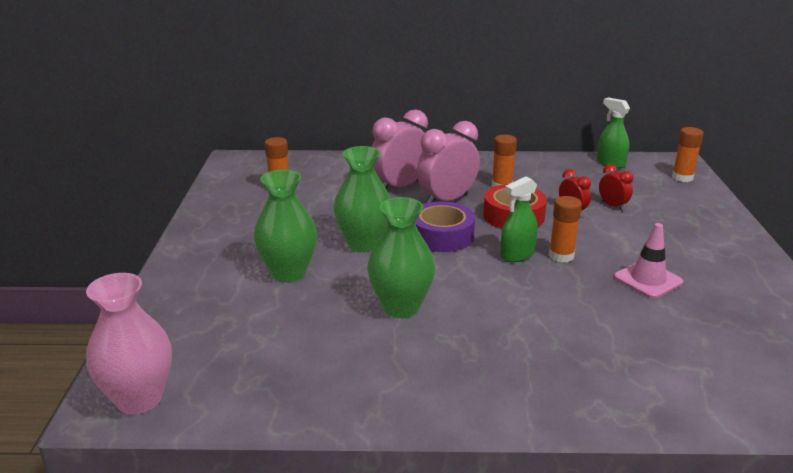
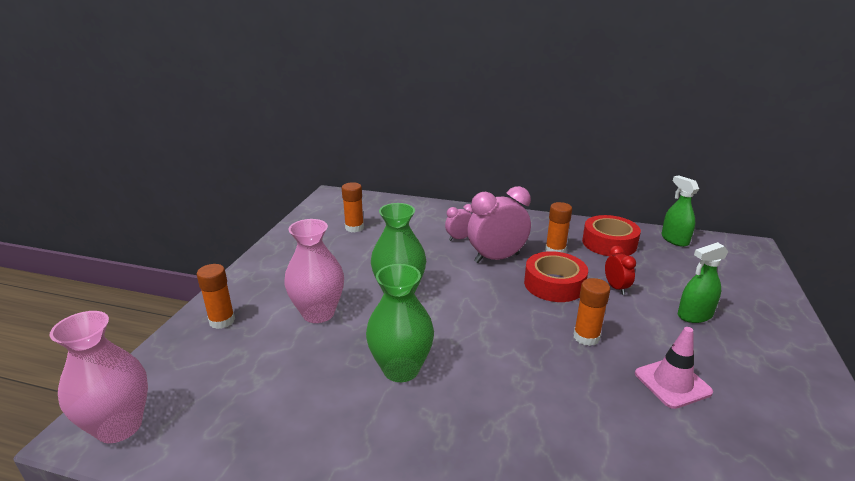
camera: 15 degrees right, 0 degrees up
(288, 273) = (318, 313): green vase -> pink vase
(400, 186) = (459, 238): pink clock -> pink clock, size x0.52
(441, 235) = (475, 295): purple tape -> none
(517, 255) = (540, 329): green spray bottle -> green spray bottle (694, 315)
(551, 173) = (609, 243): none -> red tape
(612, 206) = (661, 287): red clock -> none
(682, 177) = (748, 265): orange glue stick -> orange glue stick (222, 321)

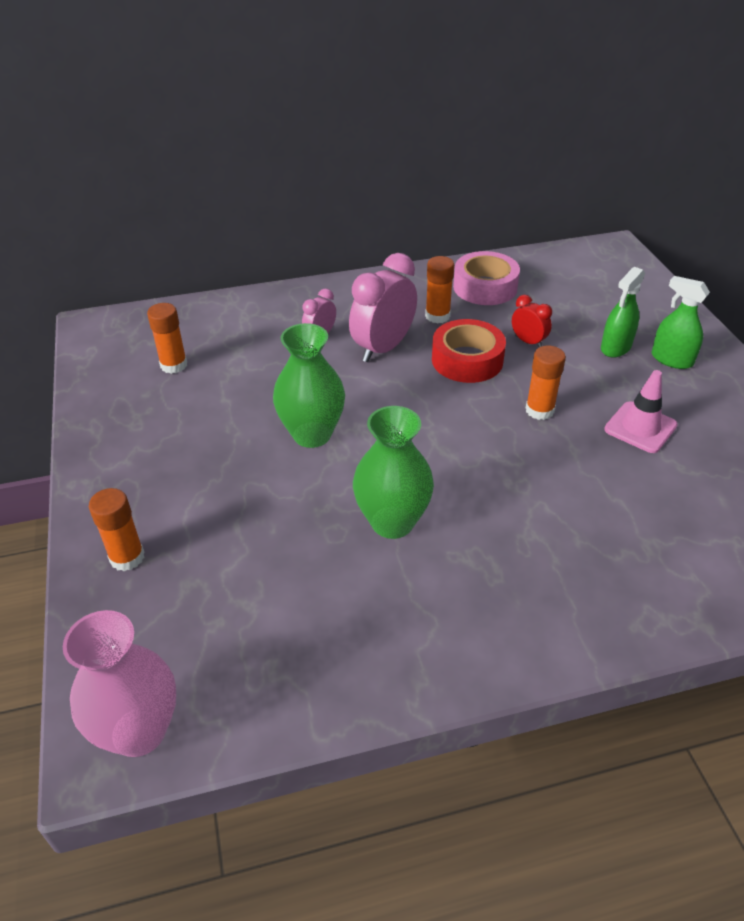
camera: 30 degrees left, 15 degrees up
(318, 313) = (240, 497): pink vase -> none
(609, 243) = (485, 287): red tape -> pink tape
(674, 240) = (544, 261): green spray bottle -> green spray bottle (671, 359)

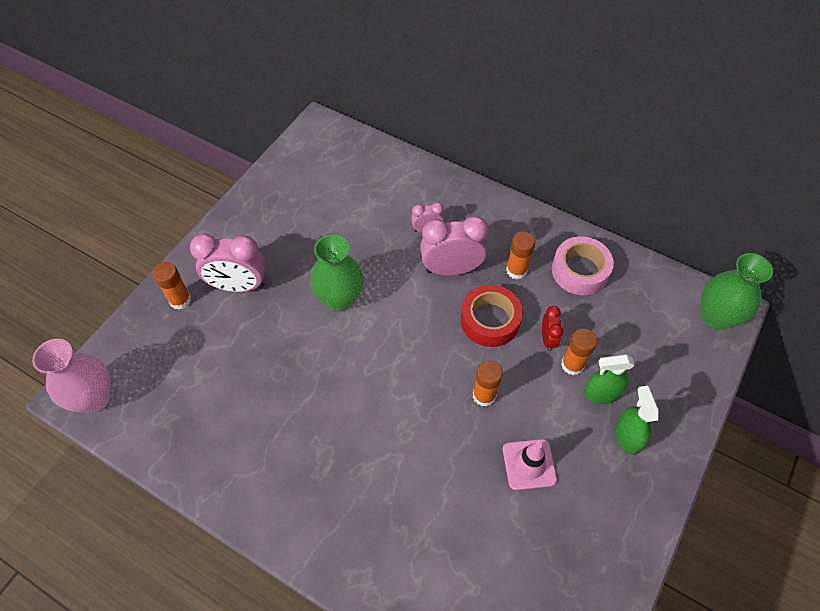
camera: 45 degrees right, 15 degrees up
(174, 365) = (327, 189): orange glue stick -> orange glue stick (572, 365)
(184, 497) = (239, 286): none -> pink clock
(392, 522) = (311, 393): green vase -> green vase (716, 317)

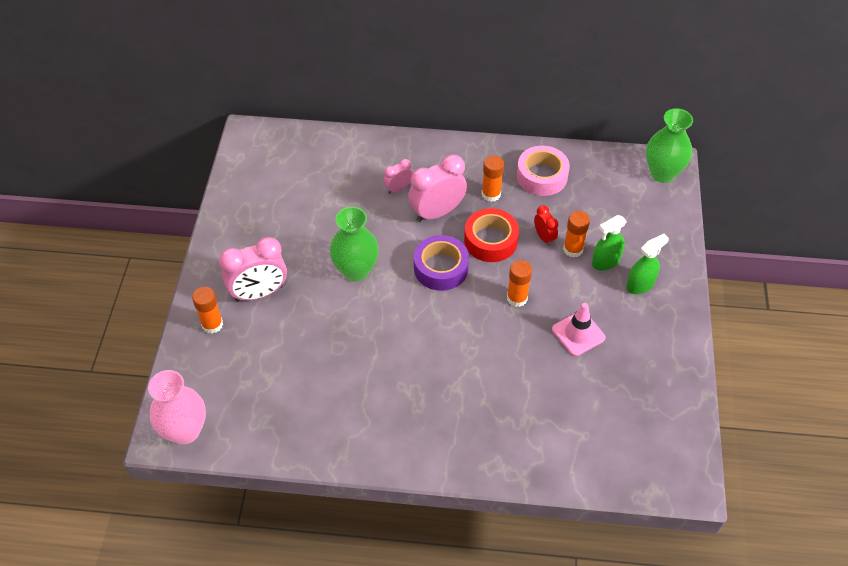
camera: 25 degrees left, 5 degrees down
(423, 330) = (441, 268): none -> purple tape
(627, 436) = (640, 284): green spray bottle -> green spray bottle turned 90 degrees clockwise

